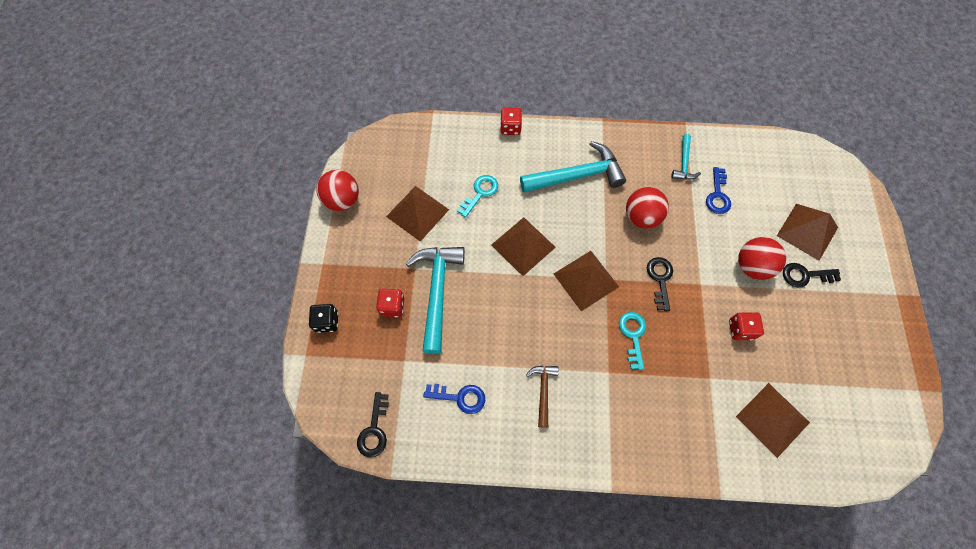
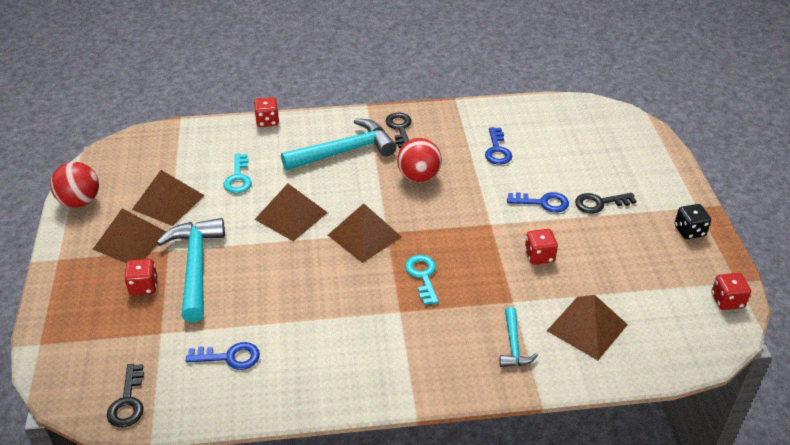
camera: 10 degrees left, 25 degrees down
(327, 322) = (65, 310): black dice -> black dice (689, 231)
(480, 193) = (238, 178): turquoise key -> turquoise key turned 150 degrees clockwise
(543, 391) = (327, 338): brown hammer -> none
(660, 279) = (446, 225): black key -> black key (400, 128)
(683, 163) = (457, 129): turquoise hammer -> turquoise hammer (513, 345)
(752, 266) = (542, 203): red ball -> blue key
(807, 231) = (595, 168): brown pyramid -> brown pyramid (131, 241)
(906, 411) = (727, 301): none -> red dice

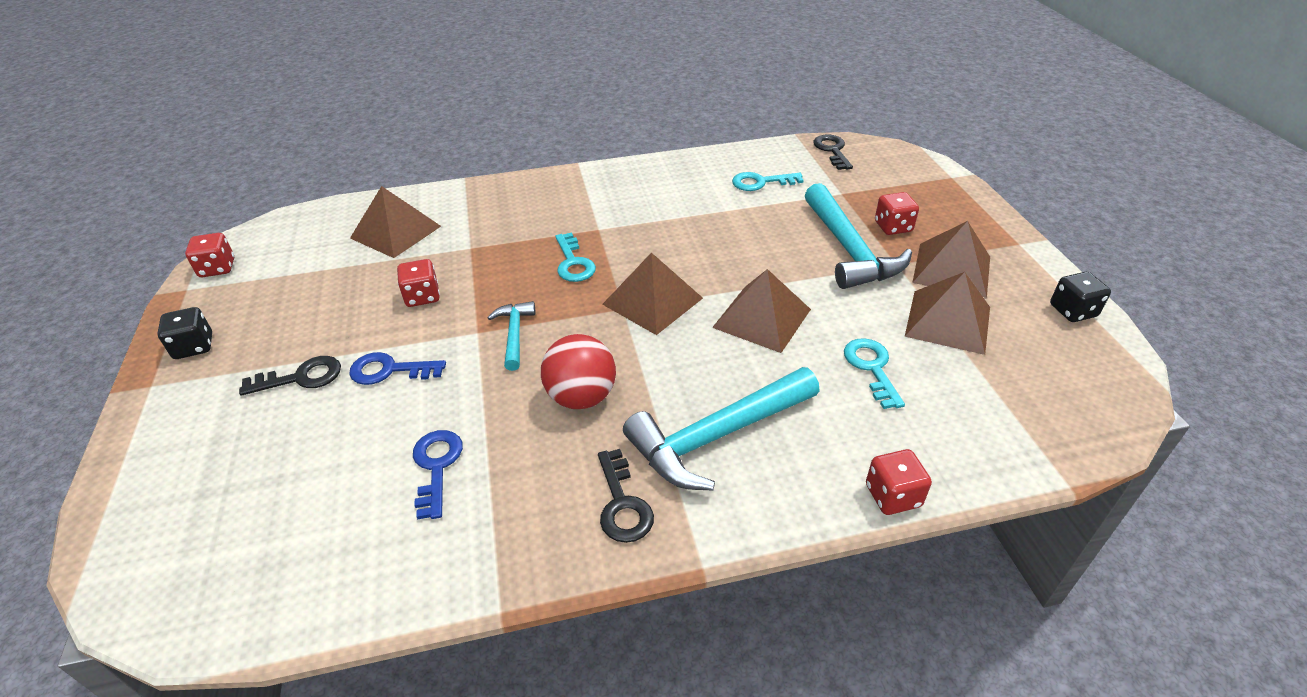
camera: 175 degrees right, 0 degrees up
(80, 201) = (1073, 311): red ball -> black dice
(229, 357) = (761, 182): blue key -> turquoise key
(513, 345) = (479, 212): turquoise hammer -> turquoise hammer (514, 334)

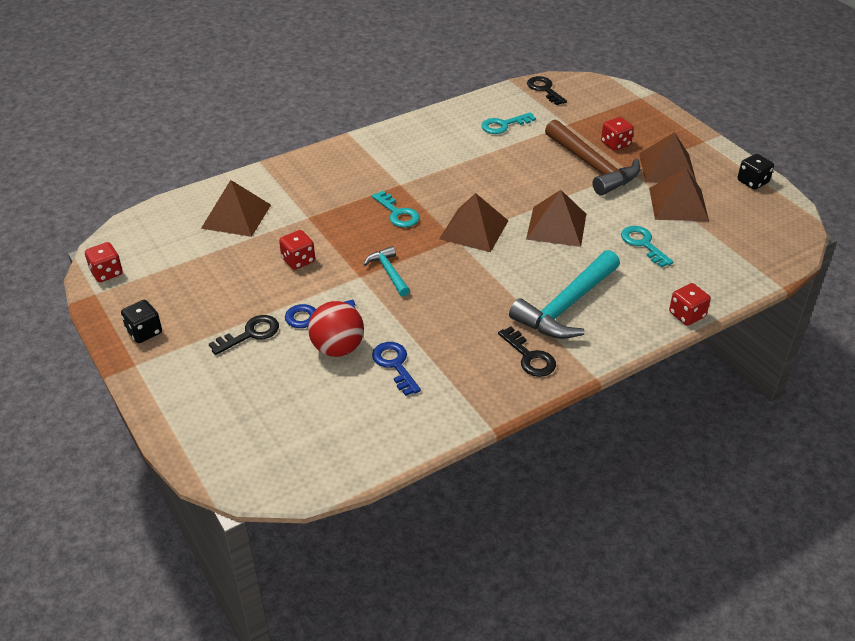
camera: 20 degrees left, 0 degrees up
(581, 397) = (464, 302): red ball -> red ball (337, 348)
(848, 249) = (592, 166): turquoise hammer -> brown hammer

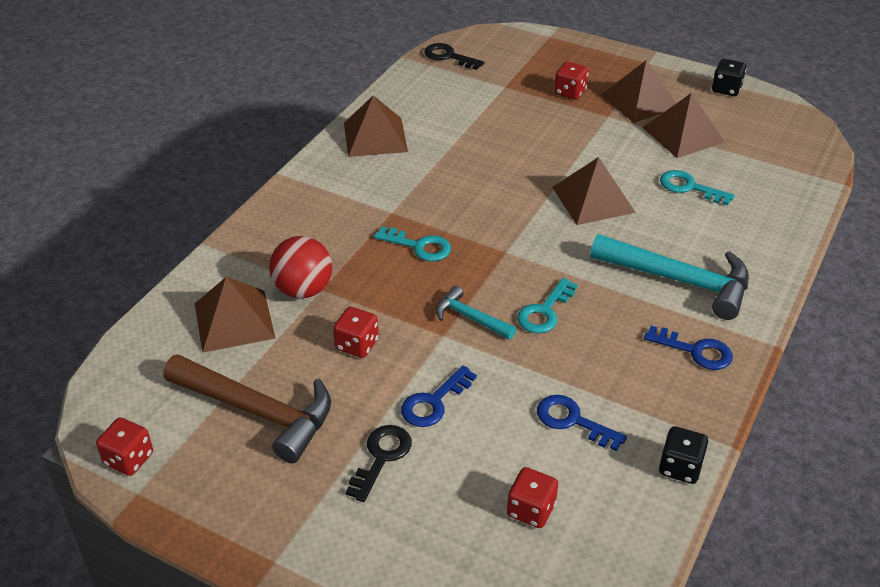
camera: 30 degrees left, 0 degrees up
(144, 332) = (248, 514): black dice -> black dice (680, 467)
(337, 348) = (495, 430): red ball -> red ball (303, 290)
(474, 229) = (515, 234): brown pyramid -> brown pyramid (375, 137)
(504, 125) = (442, 108): turquoise key -> turquoise key (545, 311)
(529, 357) = (695, 351): black key -> blue key
(566, 306) = (679, 281): turquoise hammer -> turquoise hammer turned 75 degrees counterclockwise
(592, 166) = (569, 123): brown hammer -> brown hammer (257, 412)
(687, 315) = (792, 245): red dice -> red dice (531, 510)

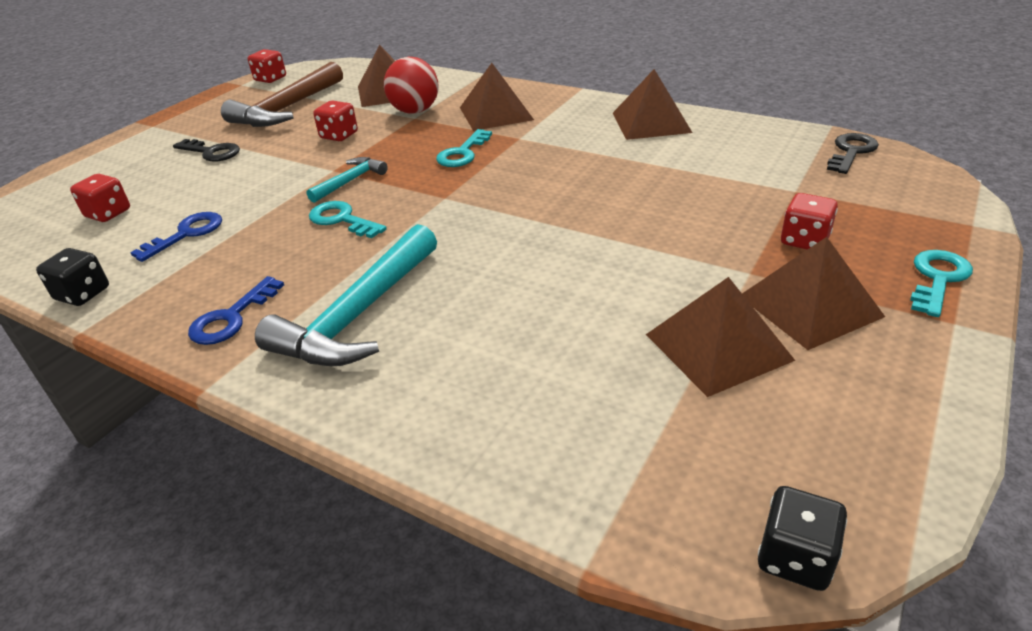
camera: 95 degrees right, 5 degrees down
(434, 402) = (254, 169): blue key -> none
(593, 199) = (537, 254): brown pyramid -> brown pyramid (496, 113)
(690, 187) = (565, 341): turquoise key -> turquoise key (937, 279)
(726, 89) = (909, 421): black dice -> black dice (795, 558)

